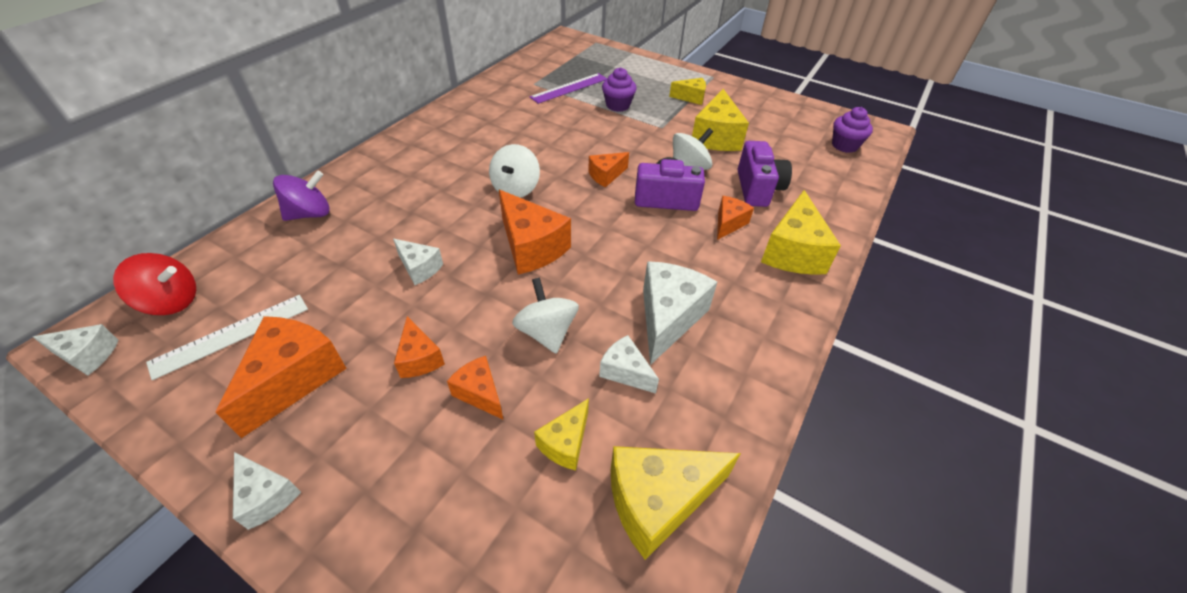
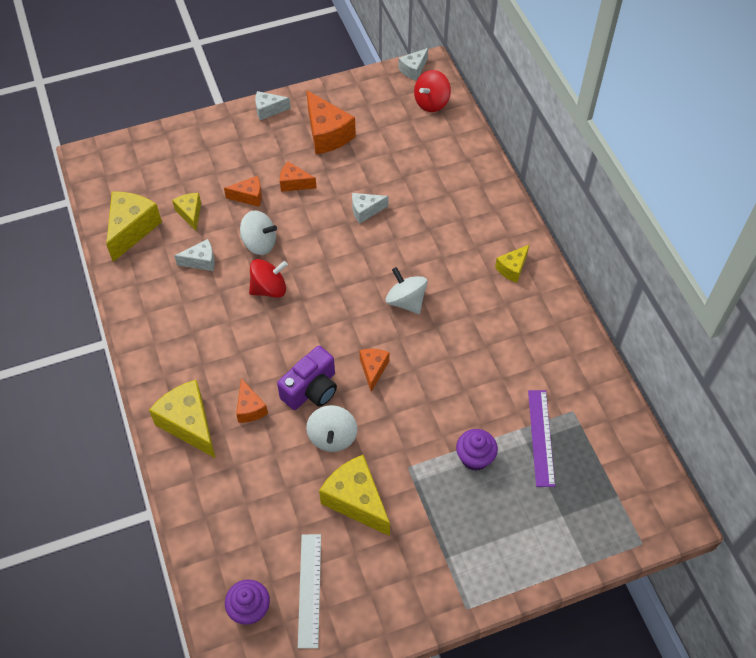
camera: 130 degrees right, 10 degrees up
(231, 335) = (382, 119): white ruler -> white ruler (310, 590)
(310, 214) = (470, 178): purple spinning top -> none
(531, 247) = (334, 275): orange cheese -> none
(598, 285) = (269, 289): none -> red spinning top
(668, 318) = (212, 306): white cheese -> none
(691, 98) = (439, 540): yellow cheese -> yellow cheese (512, 268)
(757, 188) = (265, 466): purple camera -> none

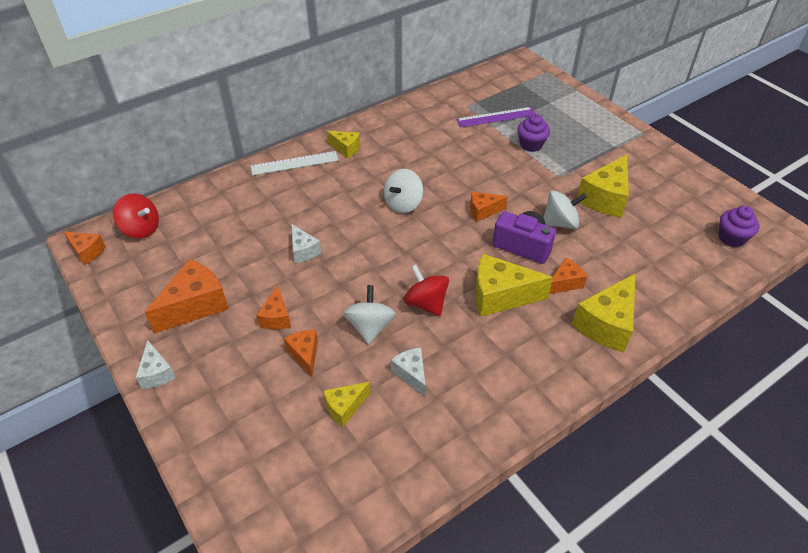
camera: 105 degrees left, 10 degrees down
(132, 229) = (386, 466): yellow cheese -> yellow cheese (500, 296)
(310, 590) = (691, 208): white ruler -> white ruler (294, 163)
(413, 70) = (87, 252): white cheese -> orange cheese

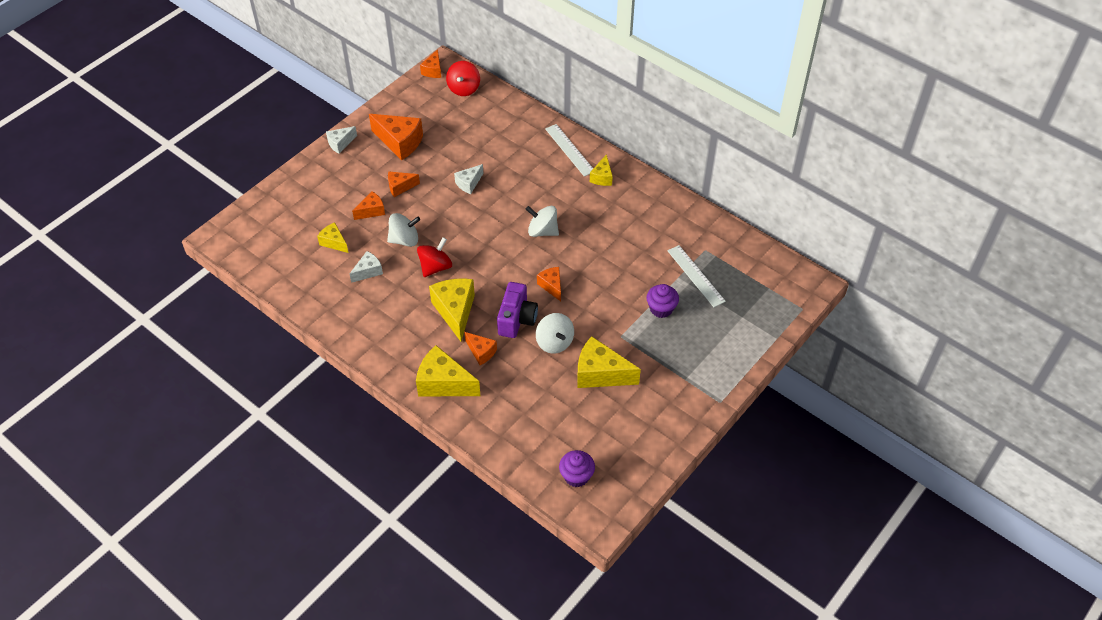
camera: 75 degrees right, 5 degrees up
(496, 117) = (696, 275): purple ruler -> white ruler

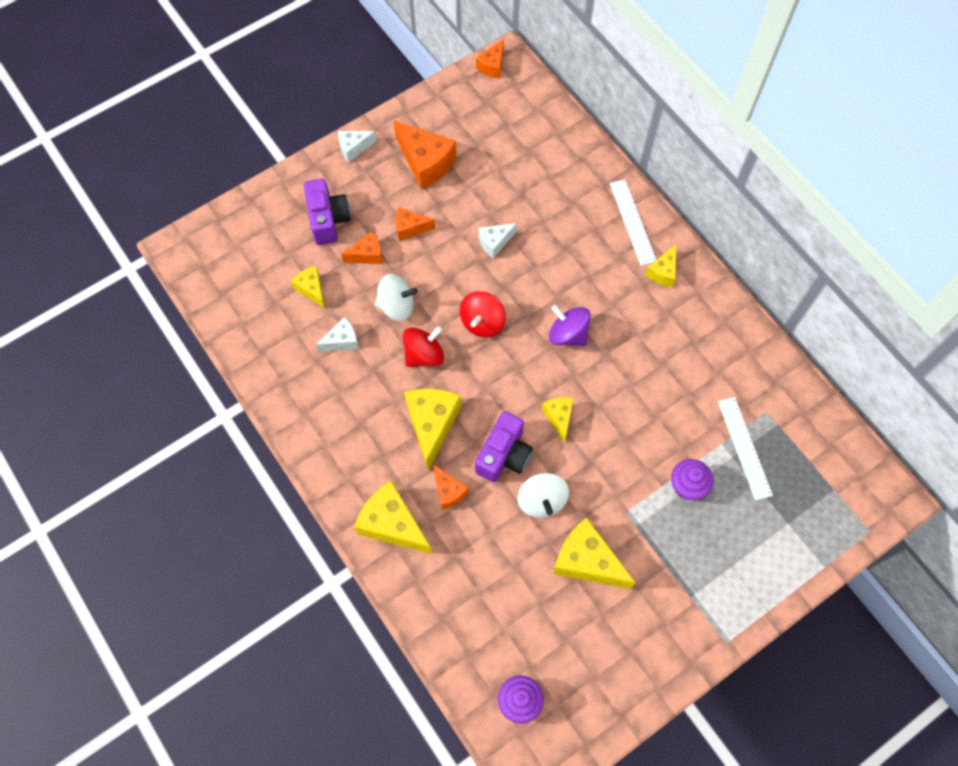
camera: 15 degrees right, 15 degrees up
(333, 194) = (328, 220): none -> purple camera
(464, 88) = (523, 101): red spinning top -> red spinning top (482, 322)
(542, 231) = (568, 334): white spinning top -> purple spinning top
(551, 286) = (559, 417): orange cheese -> yellow cheese

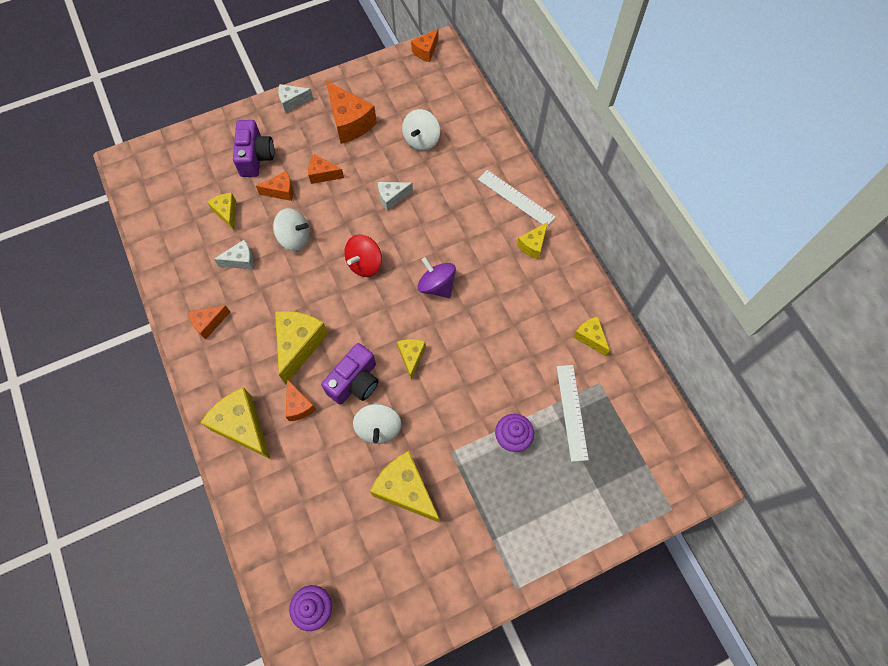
camera: 10 degrees right, 0 degrees up
(324, 417) = (209, 323): none -> orange cheese
(424, 354) = (307, 283): red spinning top -> none
(512, 171) = (421, 140): none -> white spinning top
(632, 222) = (516, 198): white ruler -> white ruler turned 45 degrees counterclockwise
(747, 364) = (590, 337): none -> yellow cheese

